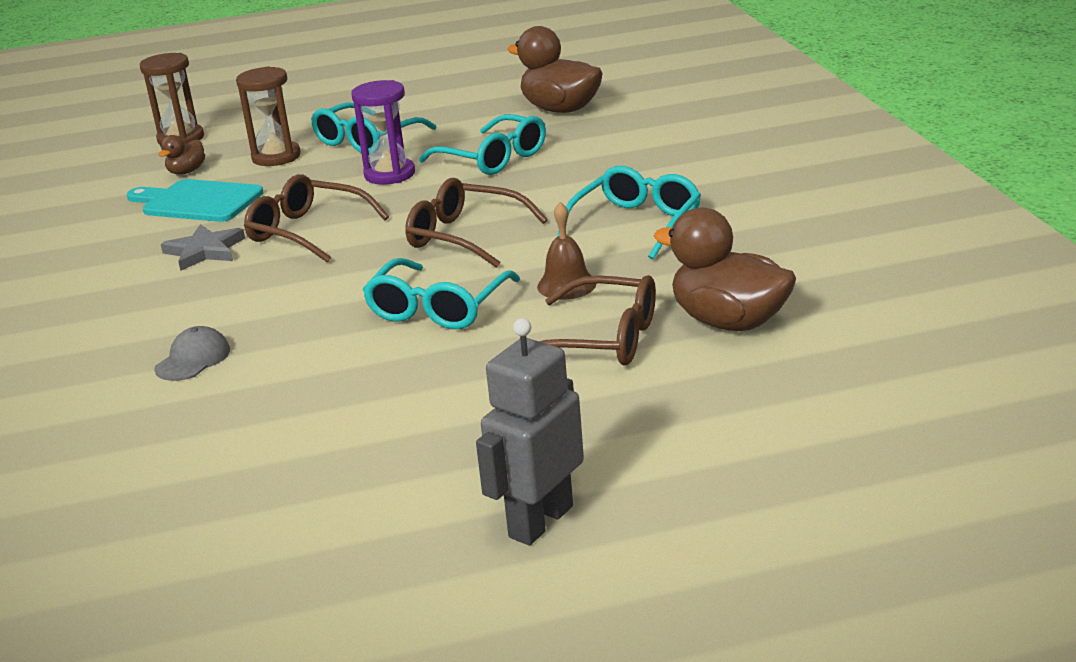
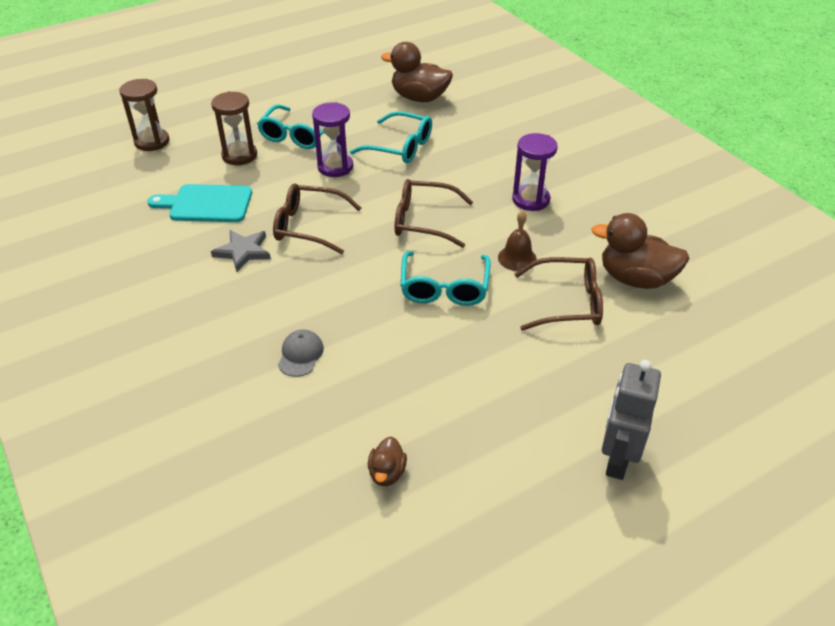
camera: 20 degrees left, 15 degrees up
(186, 172) = (178, 175): brown duck -> brown duck (387, 473)
(636, 224) = (530, 200): turquoise glasses -> purple hourglass

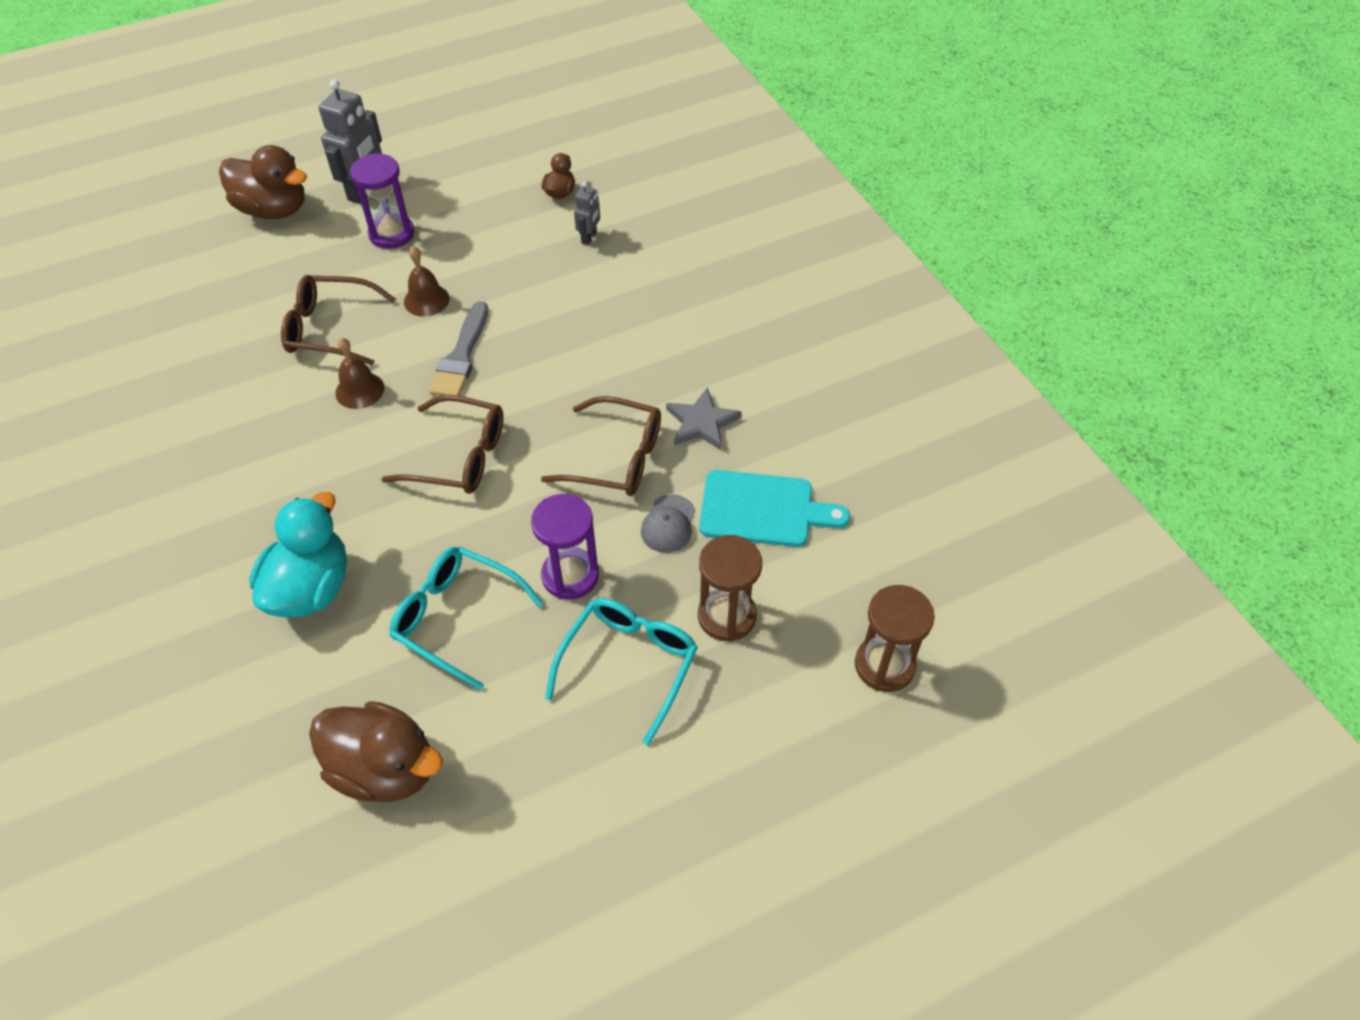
camera: 175 degrees left, 10 degrees up
(300, 355) = (630, 291): grey cap -> grey cap (668, 524)
(346, 413) = (589, 237): none -> grey robot
(444, 288) = (461, 356): turquoise glasses -> grey brush
(492, 154) = (311, 588): none -> turquoise duck
(493, 334) = (426, 300): none -> brown bell
(530, 200) = (296, 485): purple hourglass -> purple hourglass (391, 234)
(635, 279) = (235, 353): brown duck -> brown duck (273, 210)

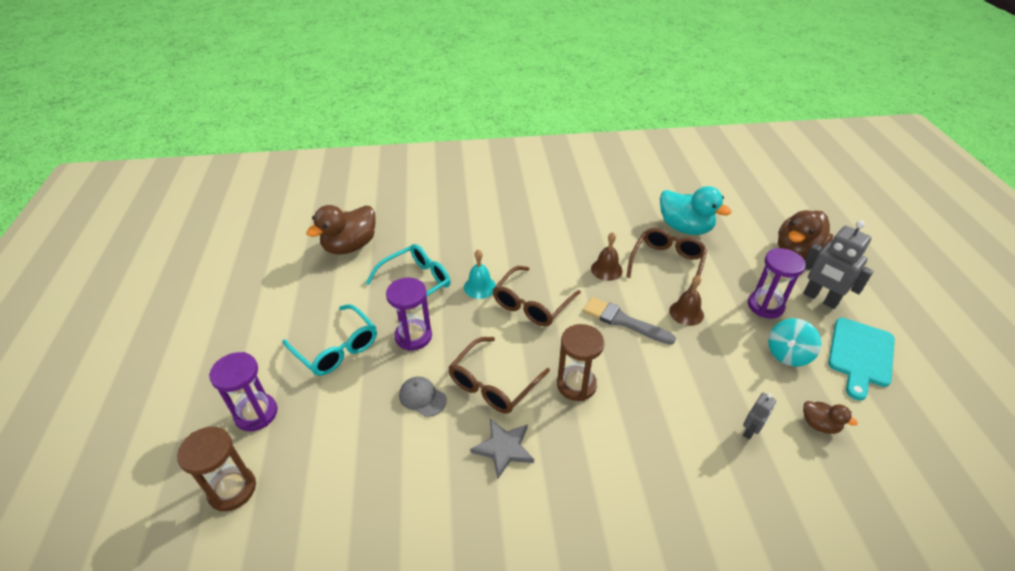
camera: 110 degrees right, 10 degrees down
(311, 588) = (468, 235): turquoise duck -> turquoise duck (685, 228)
(440, 529) = (479, 287): none -> turquoise bell
(469, 214) = (788, 354): none -> turquoise spinning top
(589, 237) = (750, 431): grey robot -> grey robot turned 90 degrees counterclockwise
(726, 616) = (333, 407): brown hourglass -> brown hourglass (576, 385)
(763, 509) = (402, 461): turquoise cutting board -> turquoise cutting board (860, 355)
(778, 705) = (256, 414): none -> purple hourglass

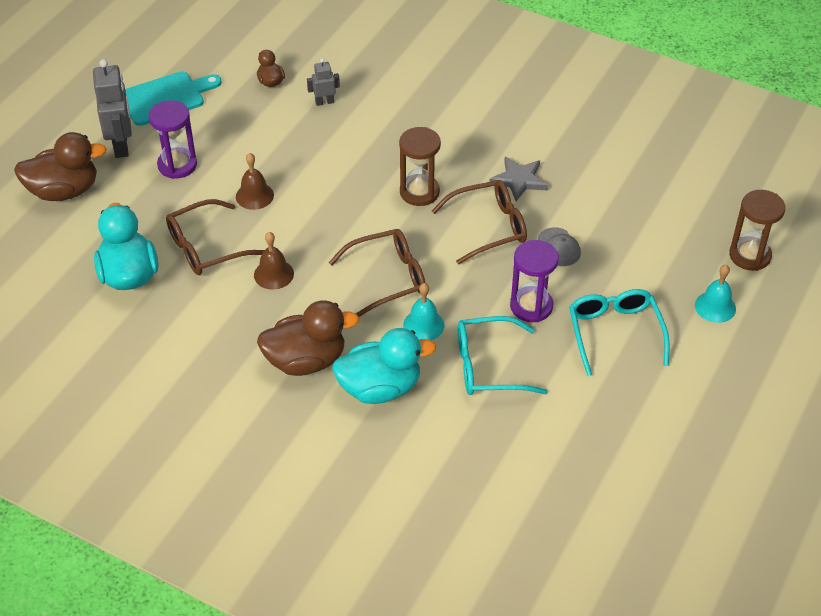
camera: 145 degrees left, 5 degrees up
(256, 414) = (715, 307): purple hourglass -> turquoise bell
(350, 246) = (535, 465): brown duck -> brown duck (306, 361)
(474, 241) = (380, 388): none -> turquoise duck
(623, 321) = (320, 218): grey brush -> none
(788, 354) = (220, 126): turquoise spinning top -> none

